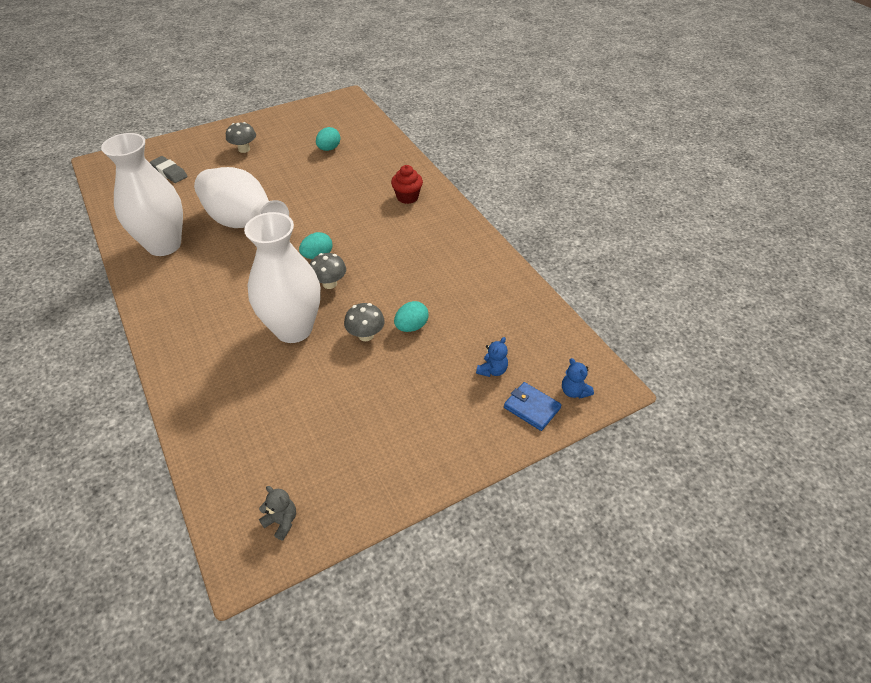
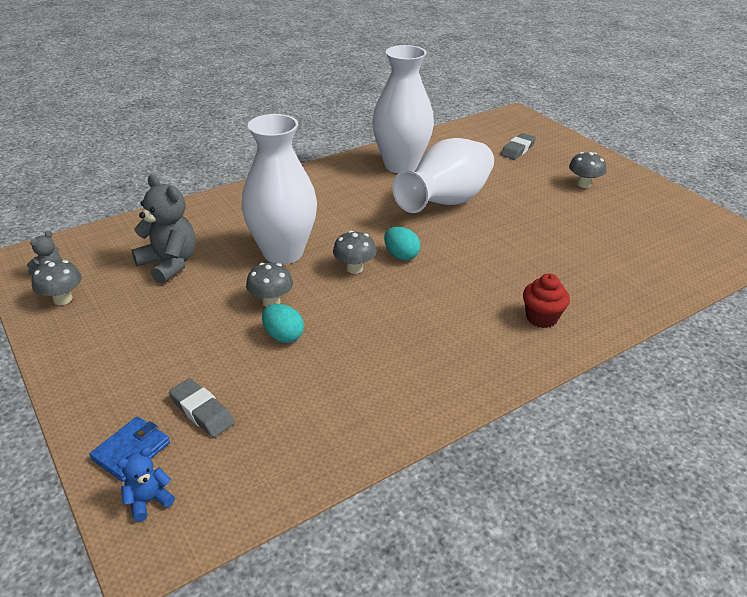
camera: 85 degrees right, 10 degrees down
(291, 413) = (169, 264): none -> grey teddy bear
(329, 149) = (621, 242): turquoise egg -> none
(333, 497) = (63, 299): none -> grey mushroom
(492, 370) = (202, 411): blue teddy bear -> grey eraser

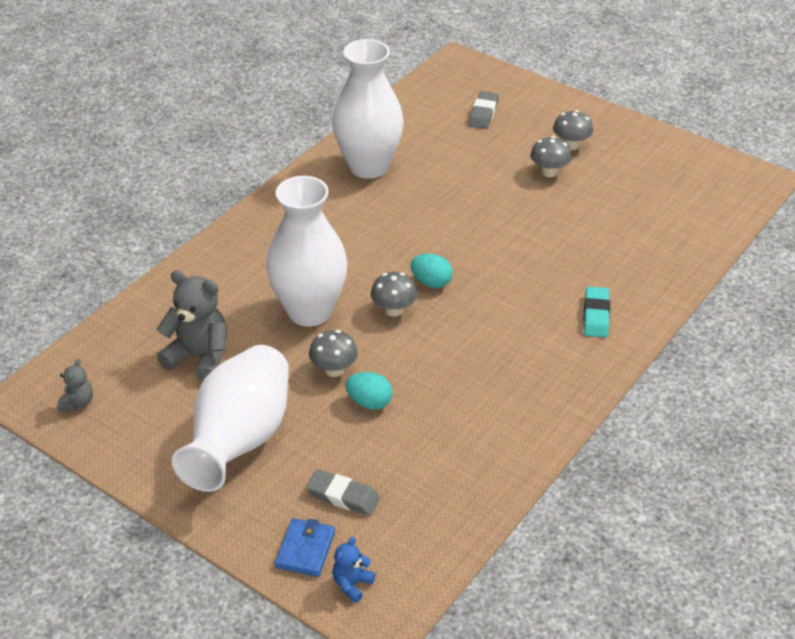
camera: 20 degrees left, 5 degrees up
(63, 299) = (117, 427): grey mushroom -> grey mushroom (549, 172)
(446, 202) = (442, 205): white vase -> white vase (240, 440)
(541, 318) = (596, 315): red cupcake -> turquoise eraser

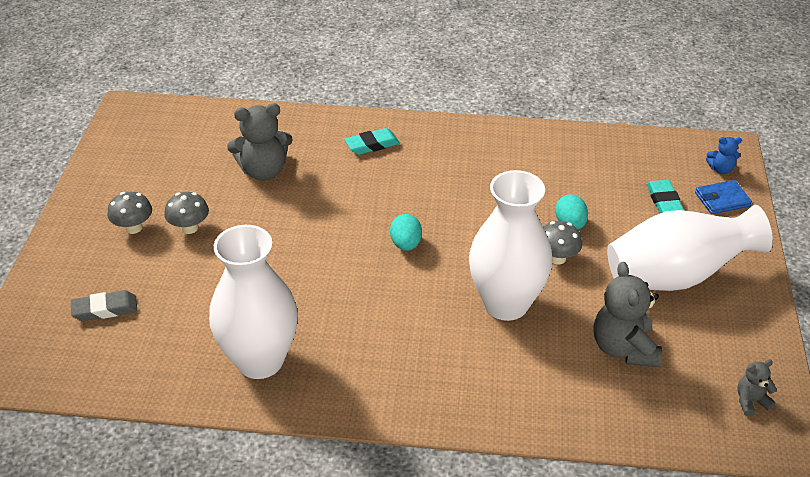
camera: 120 degrees left, 0 degrees up
(343, 496) = (664, 201): grey eraser -> turquoise eraser
(393, 310) = (459, 253): grey mushroom -> none
(601, 233) = (264, 171): none -> grey teddy bear

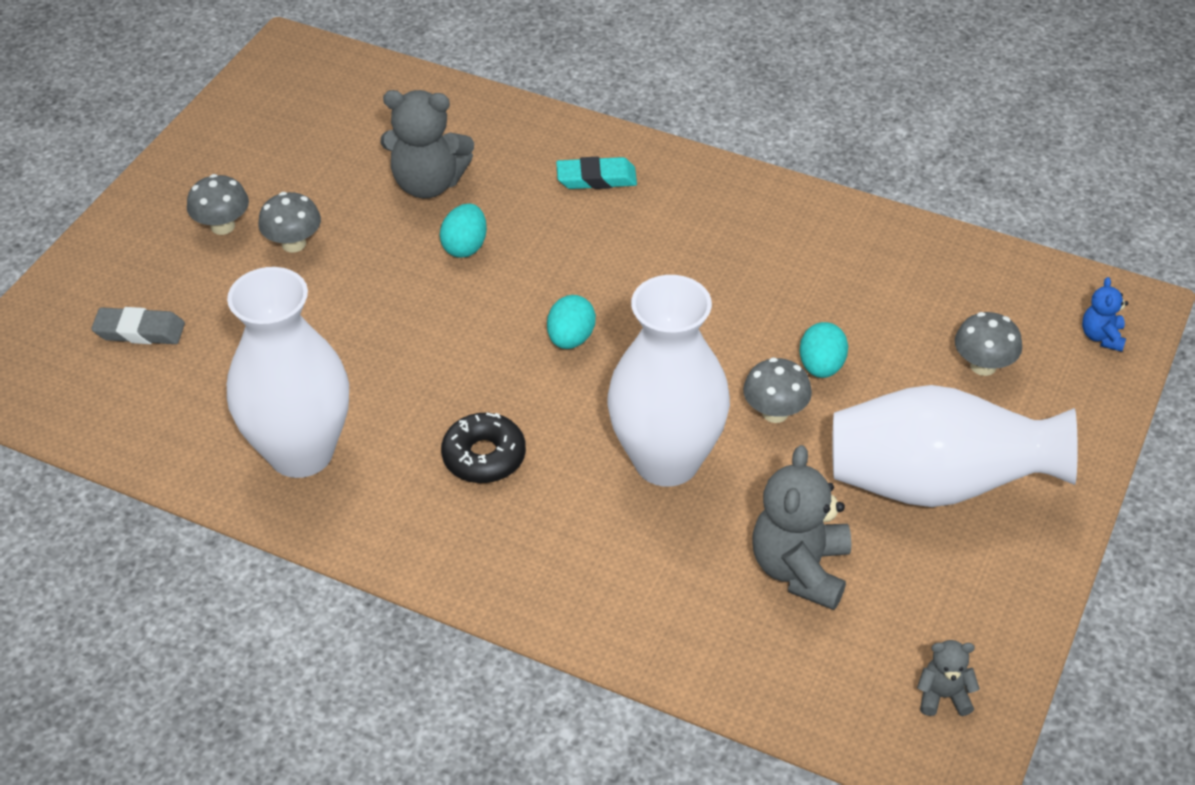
camera: 20 degrees right, 5 degrees up
(308, 204) = (465, 246): none -> turquoise egg
(387, 331) = (484, 456): none -> black donut
(664, 201) = (983, 366): turquoise eraser -> grey mushroom
(720, 169) = (1101, 337): blue teddy bear -> blue teddy bear turned 75 degrees clockwise
(722, 199) = (1076, 385): blue wallet -> none

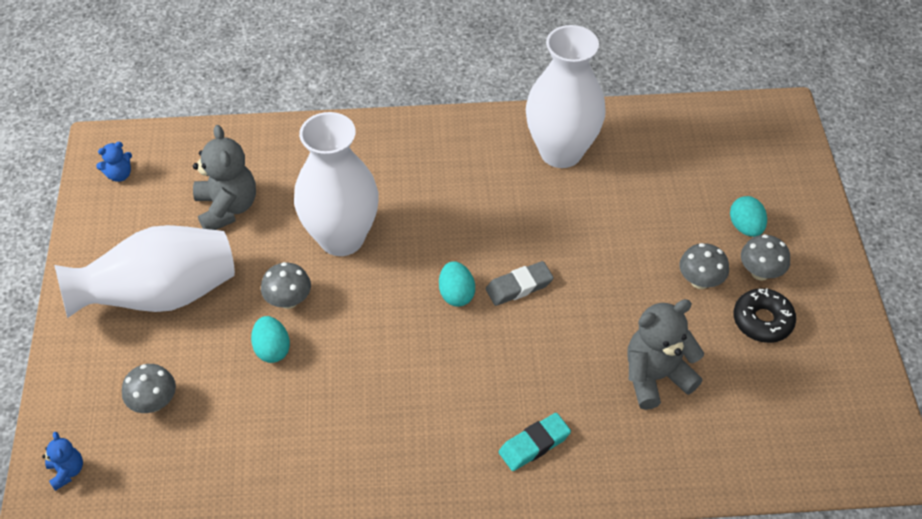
camera: 150 degrees right, 5 degrees up
(140, 331) = (728, 179): grey eraser -> grey eraser (519, 286)
(465, 246) = (583, 333): turquoise egg -> turquoise egg (745, 227)
(484, 456) = (454, 194): black donut -> black donut (762, 321)
(943, 696) = (119, 175): grey teddy bear -> blue teddy bear

